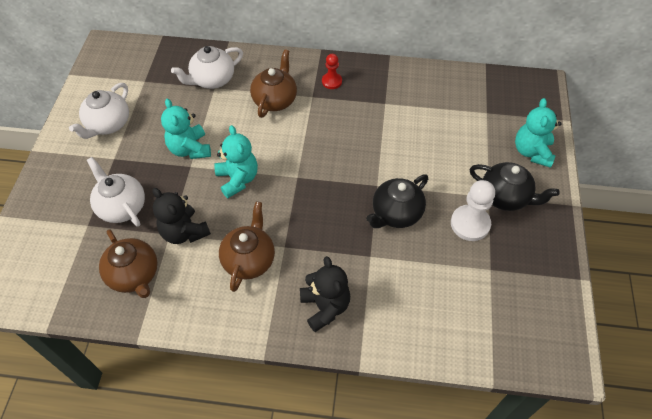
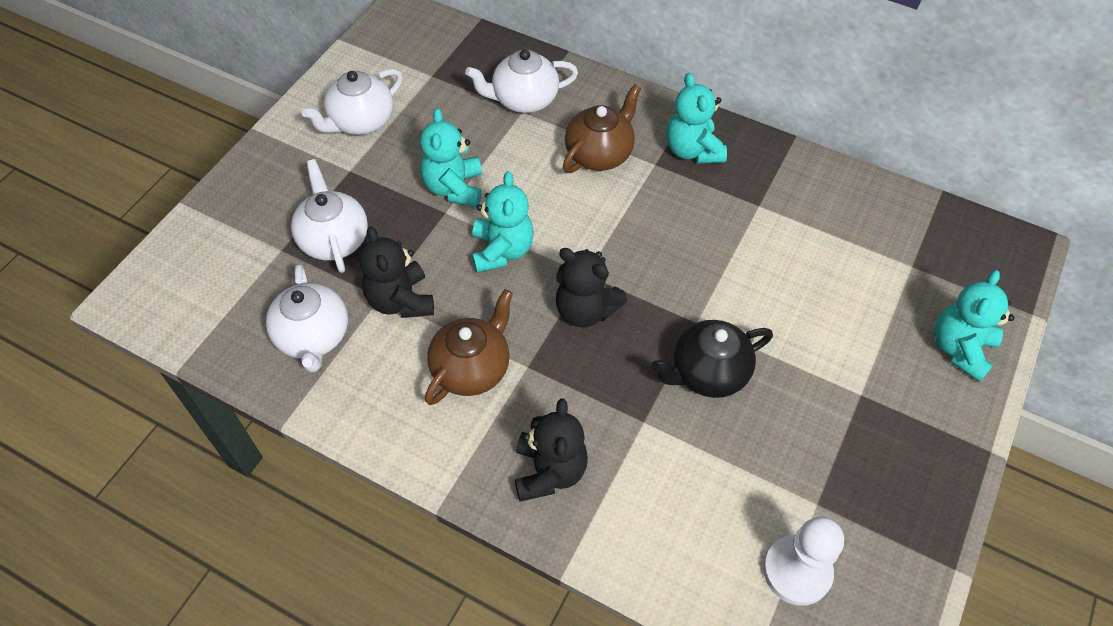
camera: 20 degrees right, 0 degrees up
(134, 275) = (313, 337): brown teapot -> white teapot
(306, 199) = (585, 310): none -> black teddy bear
(331, 81) = (692, 150): red pawn -> turquoise teddy bear
(470, 224) = (814, 425): white pawn -> white pawn (797, 571)
(505, 197) = (887, 403): black teapot -> none

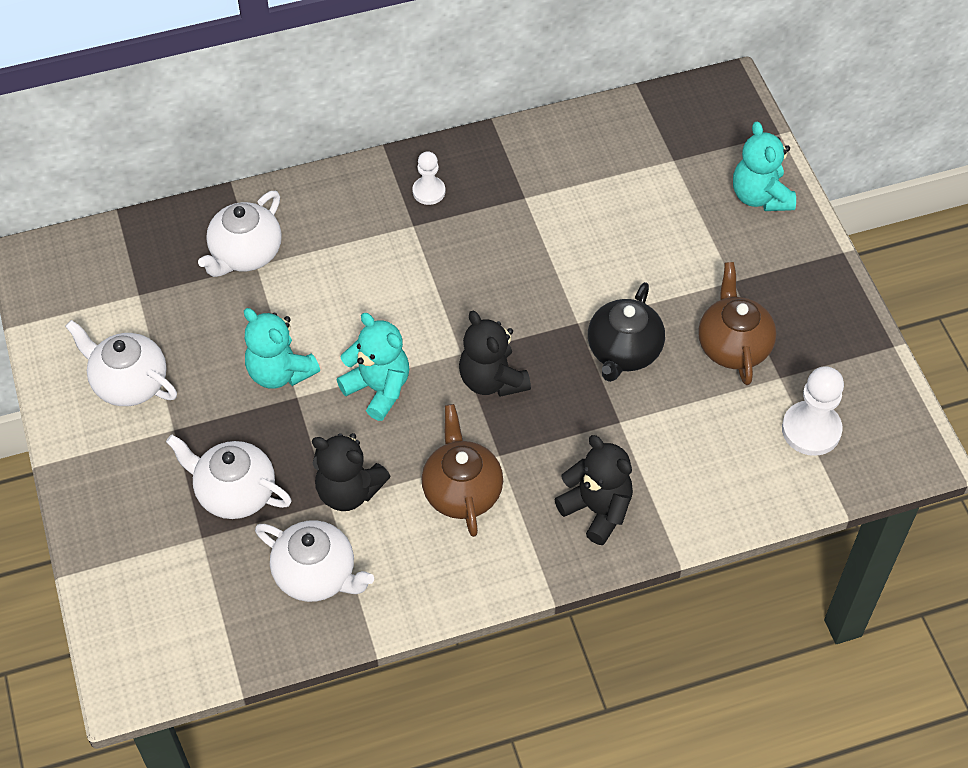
camera: 45 degrees left, 0 degrees up
(360, 122) = (129, 383): white teapot -> white teapot turned 120 degrees clockwise
(585, 310) = (492, 380): black teddy bear -> black teddy bear turned 75 degrees clockwise
(599, 153) = (361, 251): brown teapot -> brown teapot (733, 345)
(692, 150) = (429, 191): turquoise teddy bear -> white pawn

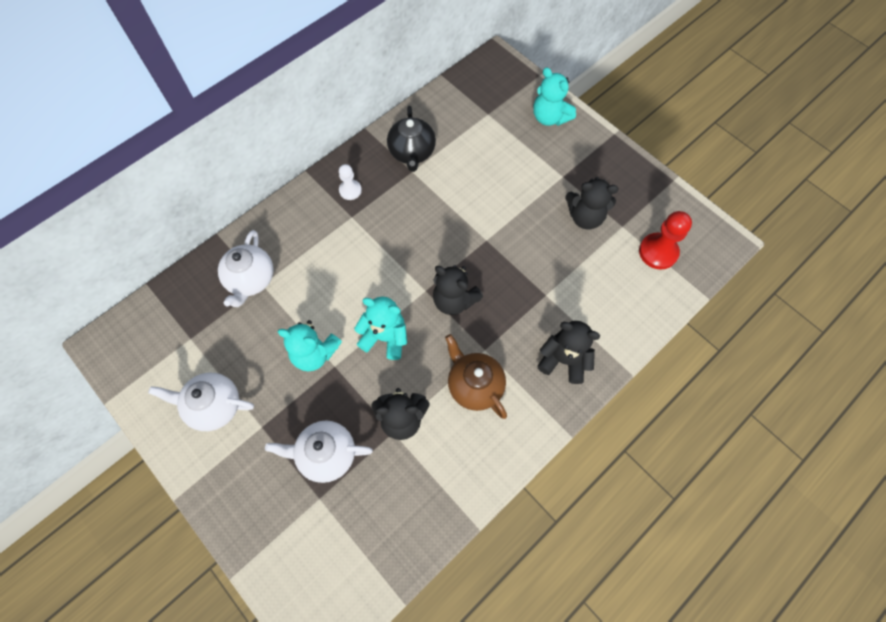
camera: 25 degrees left, 10 degrees up
(317, 575) = (411, 489): white teapot -> none
(623, 352) = (524, 248): black teapot -> black teapot (412, 153)
(733, 345) = (585, 217): brown teapot -> black teddy bear
(811, 430) = (658, 252): white pawn -> red pawn

